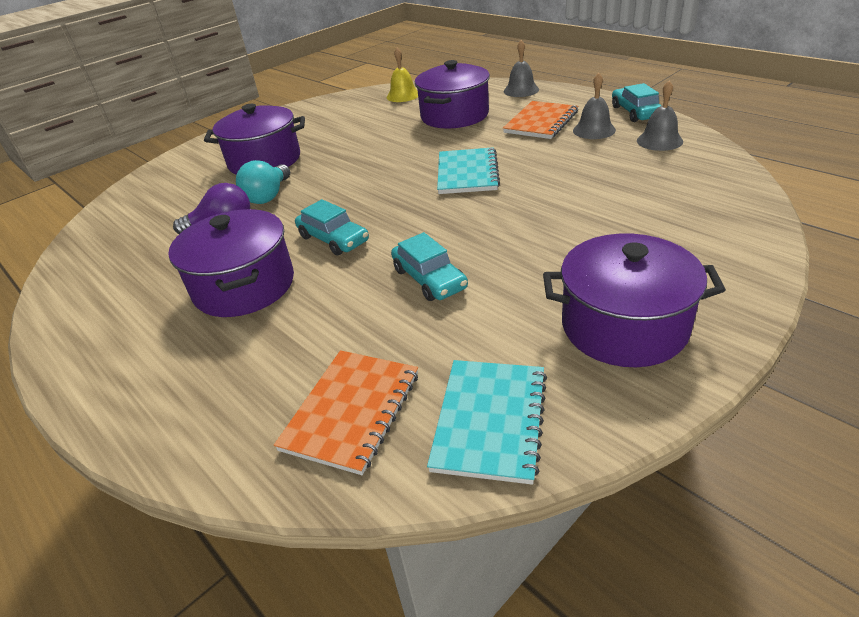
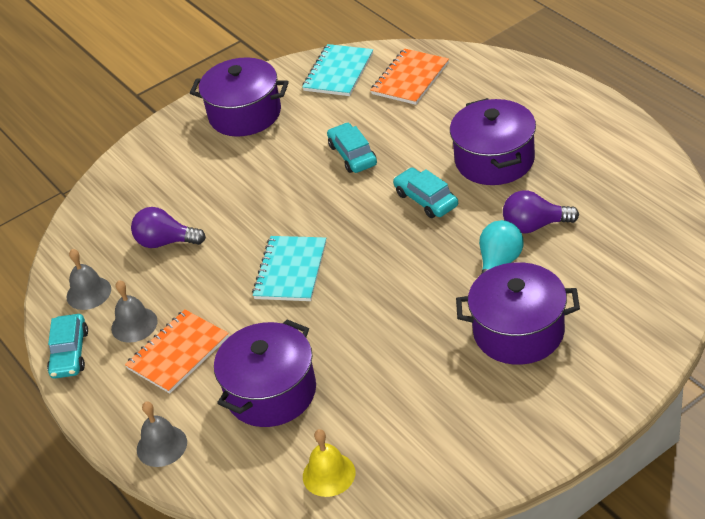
camera: 170 degrees left, 5 degrees up
(615, 179) = (166, 242): none -> purple light bulb

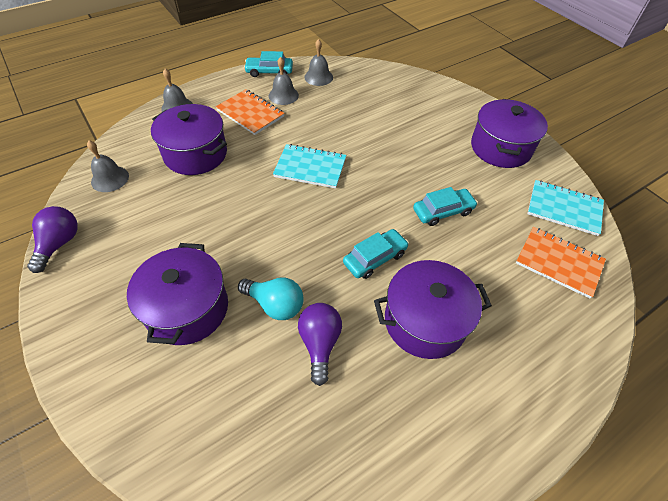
camera: 85 degrees right, 10 degrees up
(166, 242) = (357, 108): purple light bulb -> purple light bulb (59, 244)
(329, 474) = (110, 179): yellow bell -> grey bell

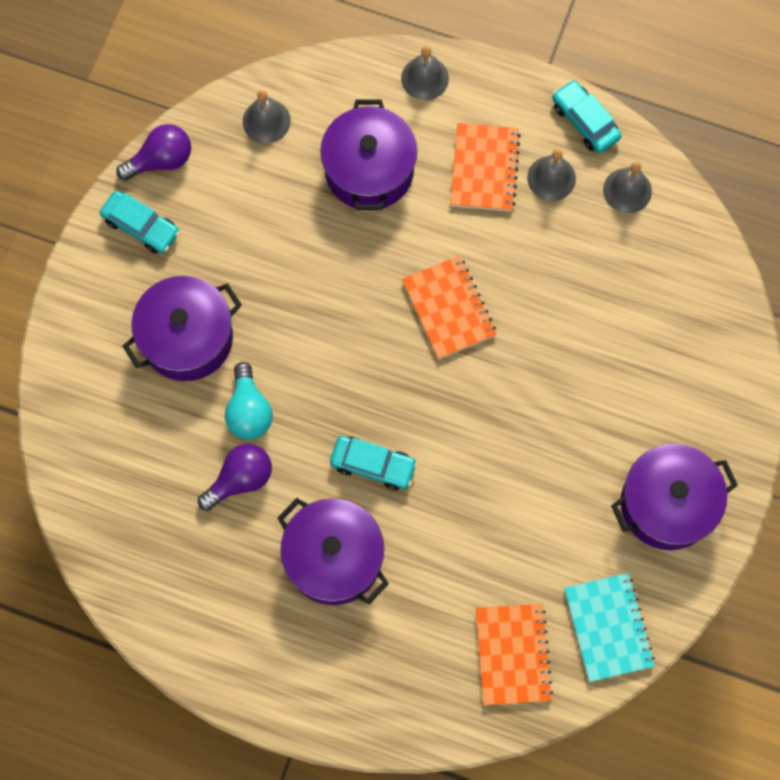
camera: 55 degrees right, 20 degrees up
(310, 168) = (449, 308): turquoise notebook -> orange notebook
(443, 211) = (495, 495): turquoise car -> turquoise car (141, 226)

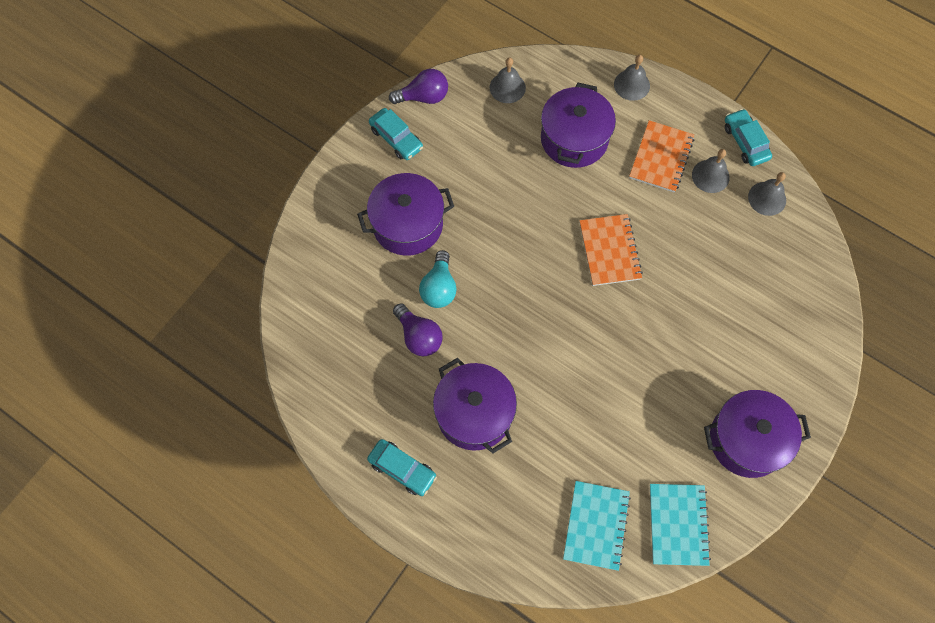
camera: 15 degrees right, 5 degrees down
(240, 479) = (419, 336): purple light bulb -> purple light bulb turned 75 degrees clockwise
(373, 465) = (522, 351): turquoise car -> turquoise car (402, 469)
(512, 654) = (596, 525): orange notebook -> turquoise notebook

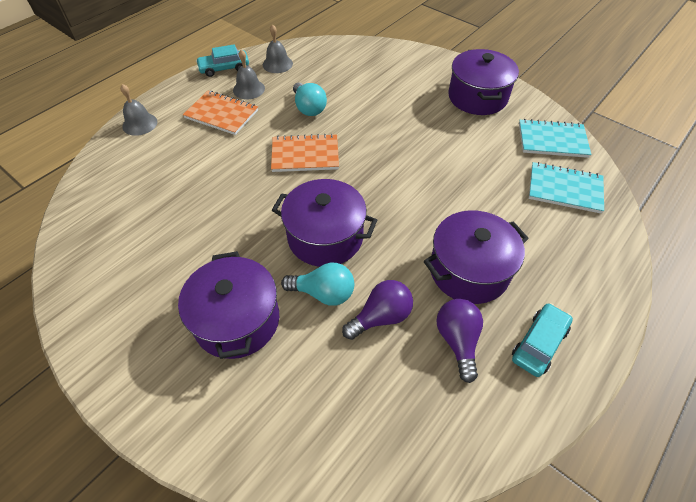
camera: 85 degrees left, 15 degrees down
(396, 138) = (114, 326): turquoise car -> none
(423, 97) = (69, 293): purple light bulb -> purple light bulb (457, 341)
(507, 87) = (97, 213): grey bell -> none
(574, 139) = (180, 167): purple pot -> purple pot (325, 237)
(688, 245) = (309, 108): none -> turquoise light bulb

